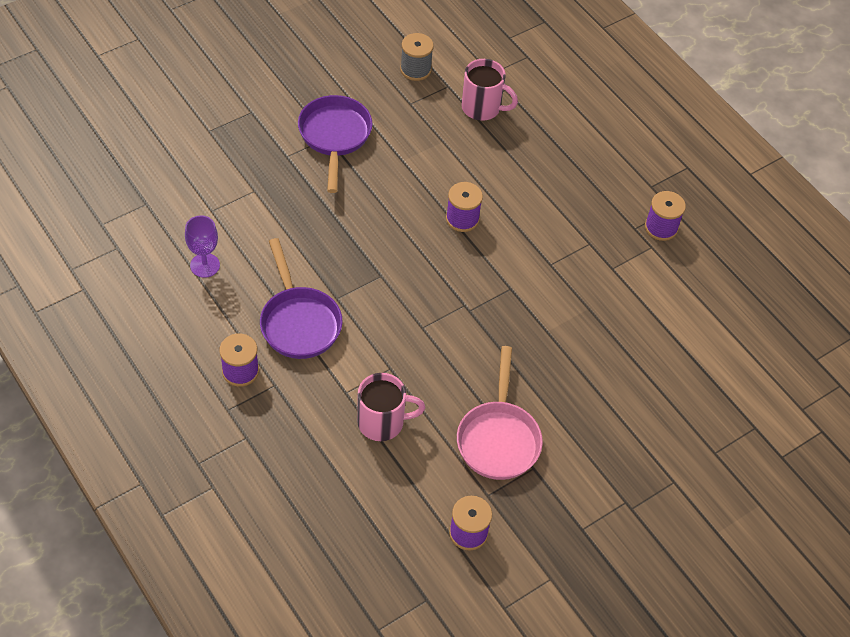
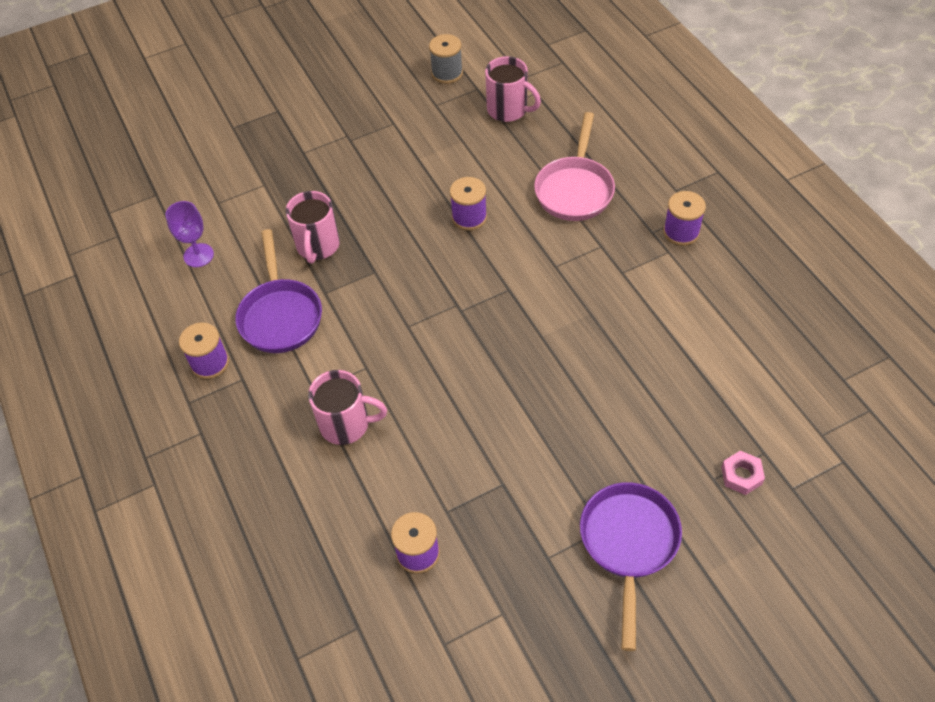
camera: 15 degrees right, 0 degrees up
(321, 252) = (318, 246): none -> pink mug
(334, 137) = (354, 135): purple pan -> purple pan (628, 544)
(498, 438) = (469, 449): pink pan -> pink pan (575, 189)
(738, 448) = (741, 475): none -> pink nut

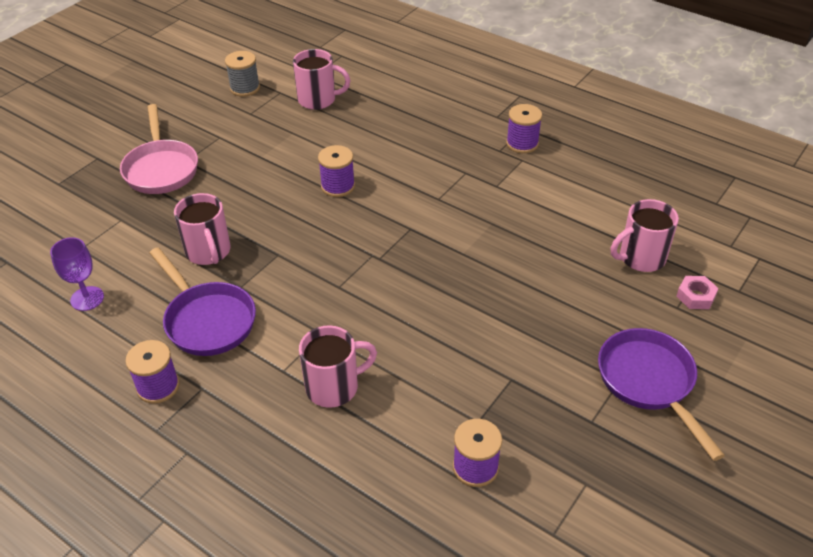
camera: 30 degrees left, 10 degrees down
(575, 189) = (415, 139): pink pan -> pink pan (161, 169)
(714, 410) = (640, 258): none -> pink mug

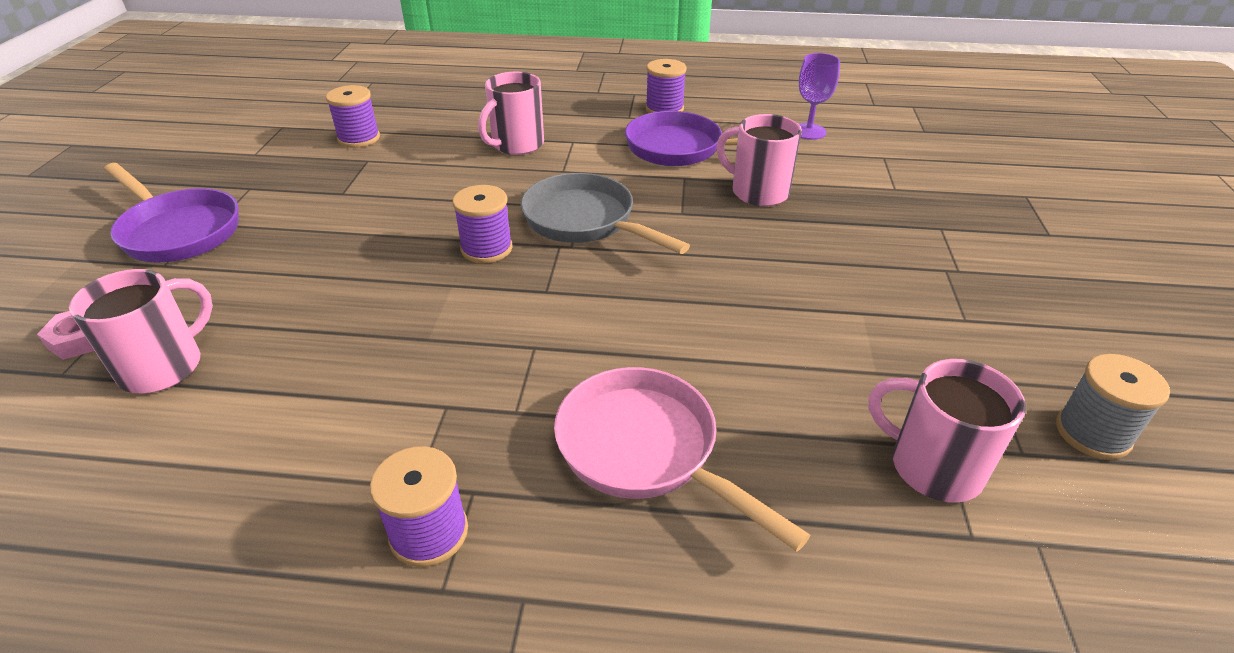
camera: 150 degrees right, 5 degrees down
(161, 169) = (955, 249): pink pan -> pink pan (645, 451)
(318, 100) = (932, 466): pink mug -> pink mug turned 60 degrees clockwise
(338, 186) = (701, 311): purple spool -> purple spool (486, 248)
(347, 272) = (585, 221): none -> grey pan

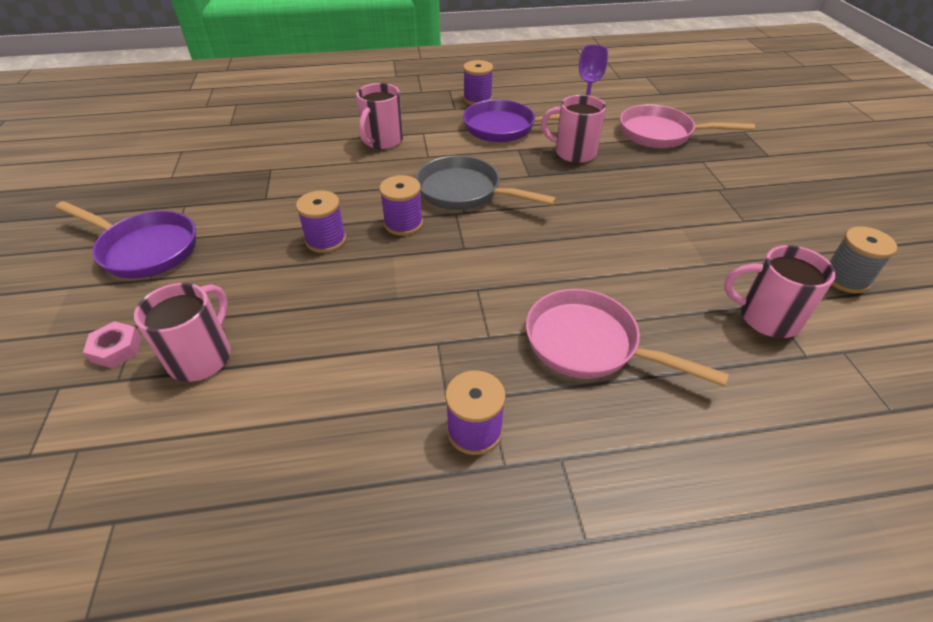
camera: 15 degrees left, 5 degrees up
(359, 138) = (253, 152): purple spool -> purple spool (326, 240)
(896, 184) = (661, 134): none -> pink pan

